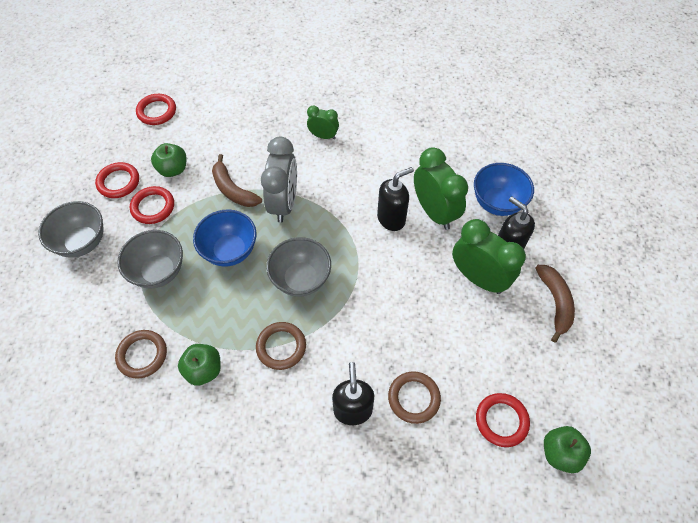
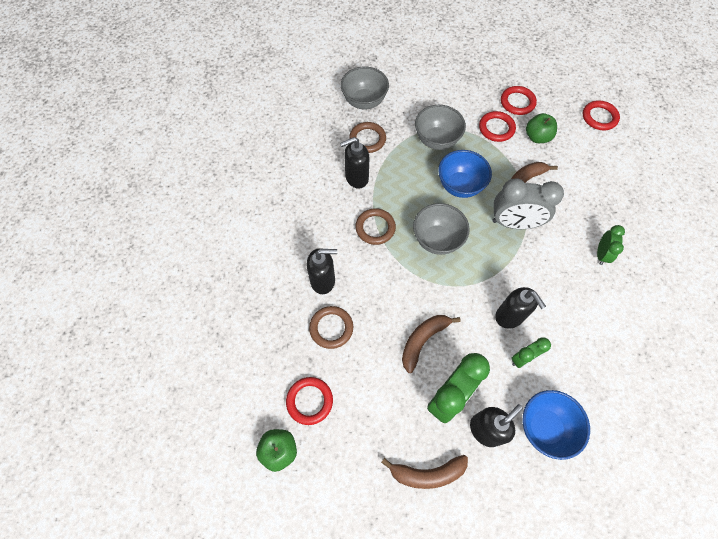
camera: 90 degrees right, 5 degrees up
(83, 242) = (458, 90): grey bowl -> grey bowl (364, 101)
(204, 370) = (356, 178): green apple -> black soap dispenser
(422, 300) = (423, 340): none -> brown banana
(434, 212) = (523, 358): green clock -> green clock, size x0.55

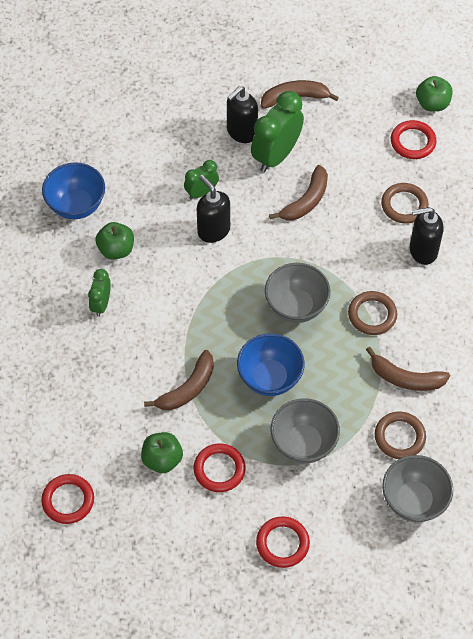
camera: 175 degrees right, 5 degrees down
(356, 178) = (405, 378): black soap dispenser -> brown banana
(514, 223) = (202, 334): grey clock -> none
(517, 102) = (186, 517): red ring -> red ring (282, 543)
(544, 427) = (185, 138): blue bowl -> blue bowl (76, 205)
(596, 304) = (116, 249): none -> green apple

